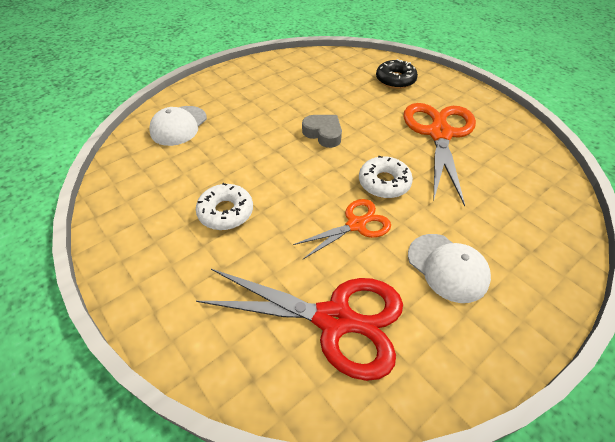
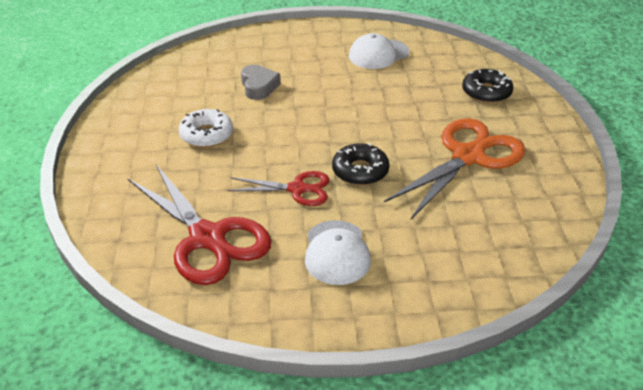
camera: 35 degrees right, 10 degrees down
(179, 126) = (236, 57): white cap -> white cap (378, 54)
(323, 134) = (352, 111): grey heart -> grey heart (259, 86)
(356, 224) = (297, 189): orange scissors -> red scissors
(384, 183) = (360, 171): white donut -> black donut

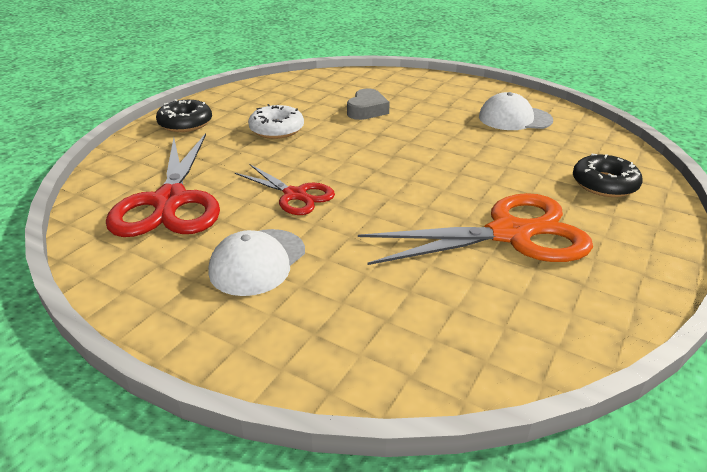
camera: 35 degrees right, 5 degrees down
(360, 171) = (373, 203): black donut -> black donut (185, 123)

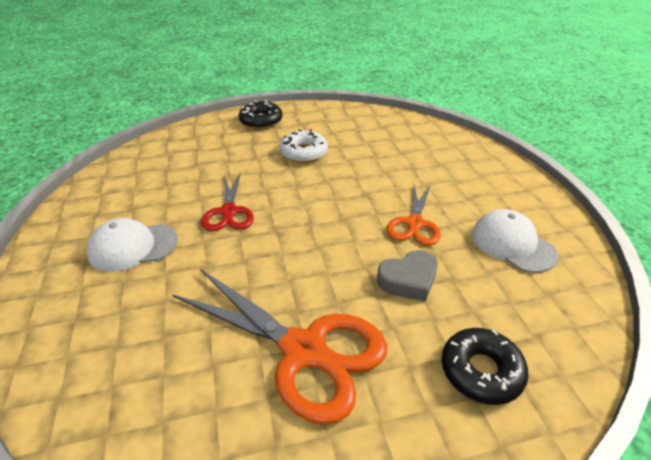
camera: 45 degrees right, 5 degrees up
(170, 201) = (165, 174): red scissors -> none
(367, 110) = (392, 168): grey heart -> grey heart (408, 280)
(443, 135) = (414, 223): none -> orange scissors

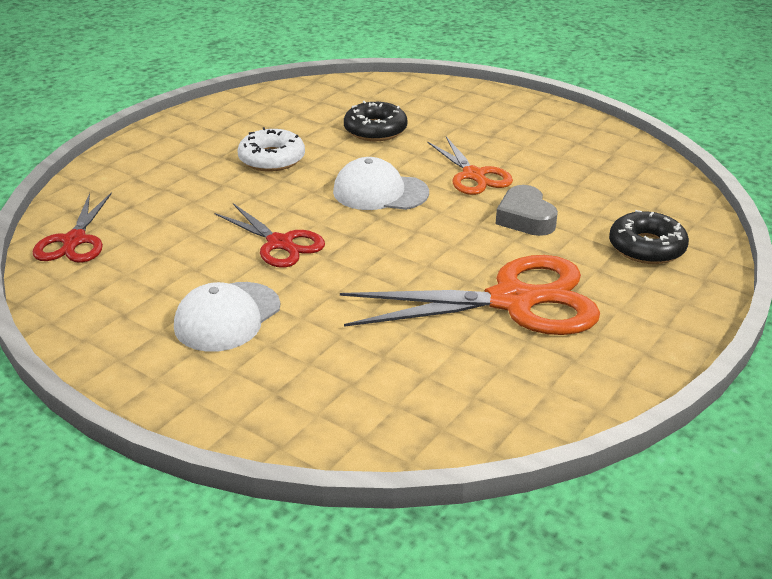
camera: 40 degrees left, 5 degrees down
(144, 157) = (74, 241): none -> red scissors
(261, 121) = (163, 146): black donut -> black donut (375, 130)
(408, 280) = (525, 218): grey heart -> grey heart turned 135 degrees clockwise
(512, 244) = (569, 156): white cap -> white cap (380, 192)

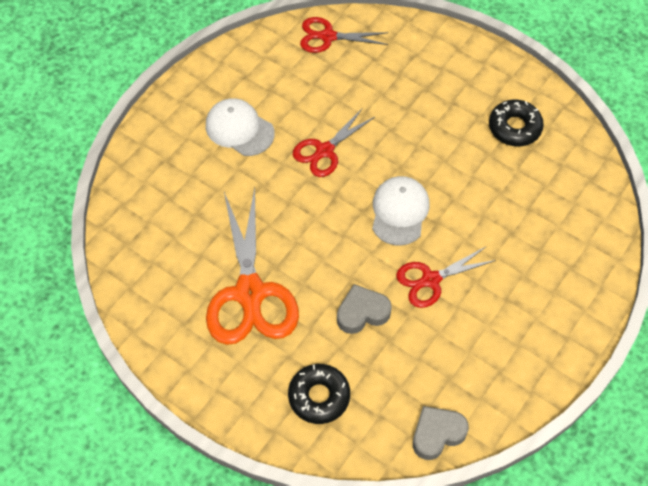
camera: 90 degrees right, 25 degrees up
(272, 159) = (449, 136): white donut -> none
(375, 130) = (508, 208): black donut -> black donut (514, 128)
(473, 175) = (431, 280): orange scissors -> red scissors
(662, 176) = (437, 434): none -> grey heart

